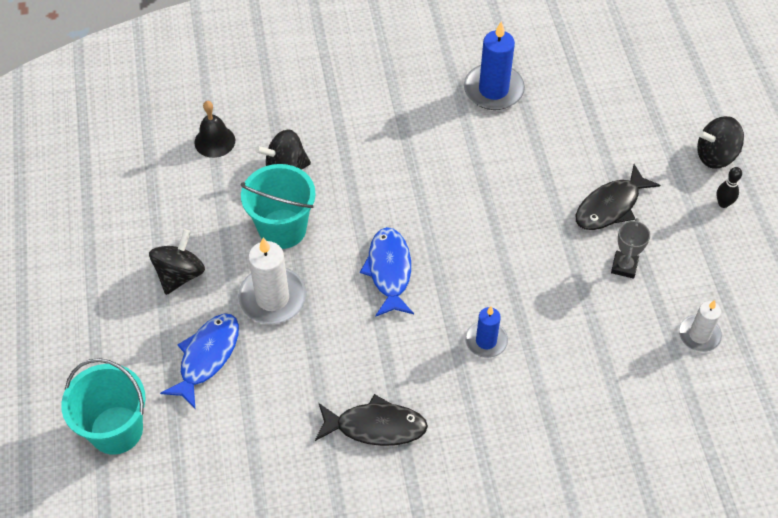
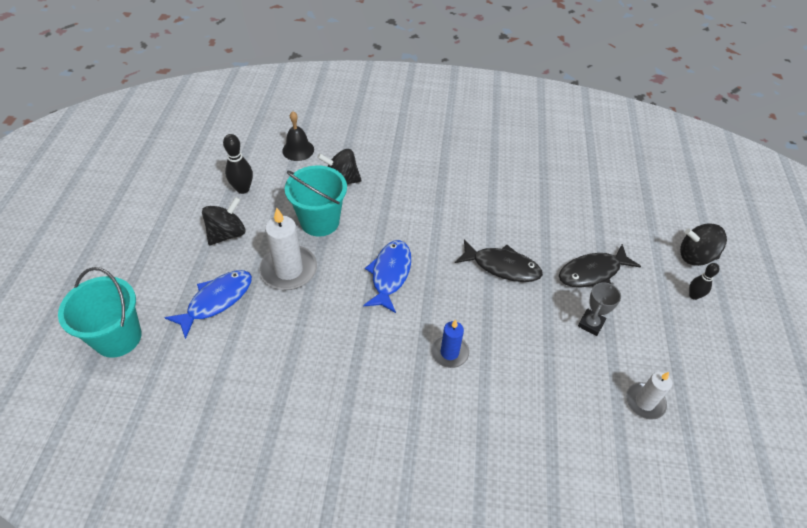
camera: 15 degrees right, 5 degrees down
(171, 212) = (243, 189): none -> black bowling pin
(375, 426) = (326, 398): black fish -> black fish (502, 266)
(493, 90) = (522, 165): blue candle -> none

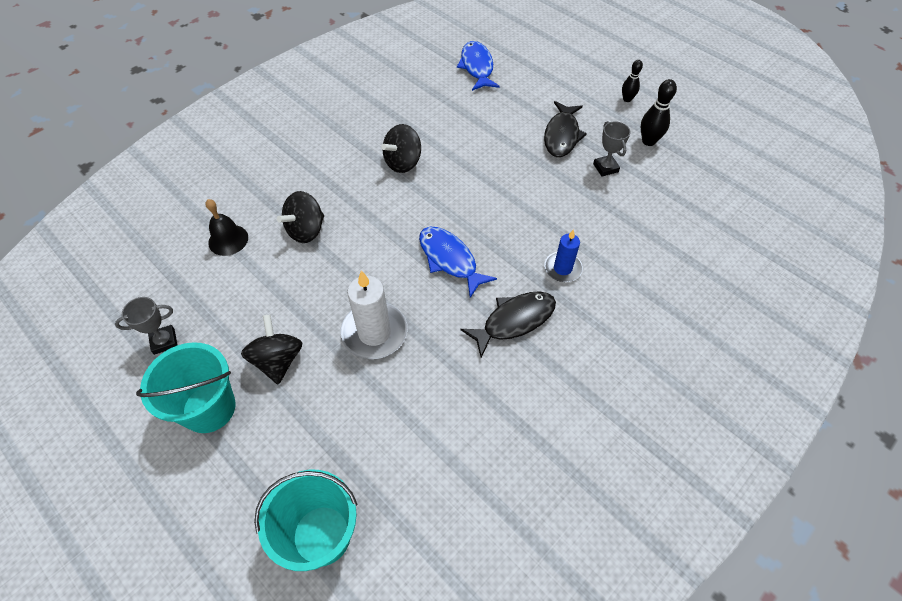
camera: 50 degrees left, 5 degrees up
(199, 173) = (164, 341): none -> grey trophy
(216, 301) = (356, 415): blue fish -> blue fish (477, 67)
(243, 189) = (230, 314): black bowling pin -> black bowling pin (648, 141)
(320, 221) = (339, 275): turquoise bucket -> turquoise bucket (209, 408)
(502, 266) = (509, 182): black fish -> black fish (514, 321)
(644, 402) = (690, 184): white candle -> none
(695, 256) = (596, 75): black spinning top -> black spinning top (403, 162)

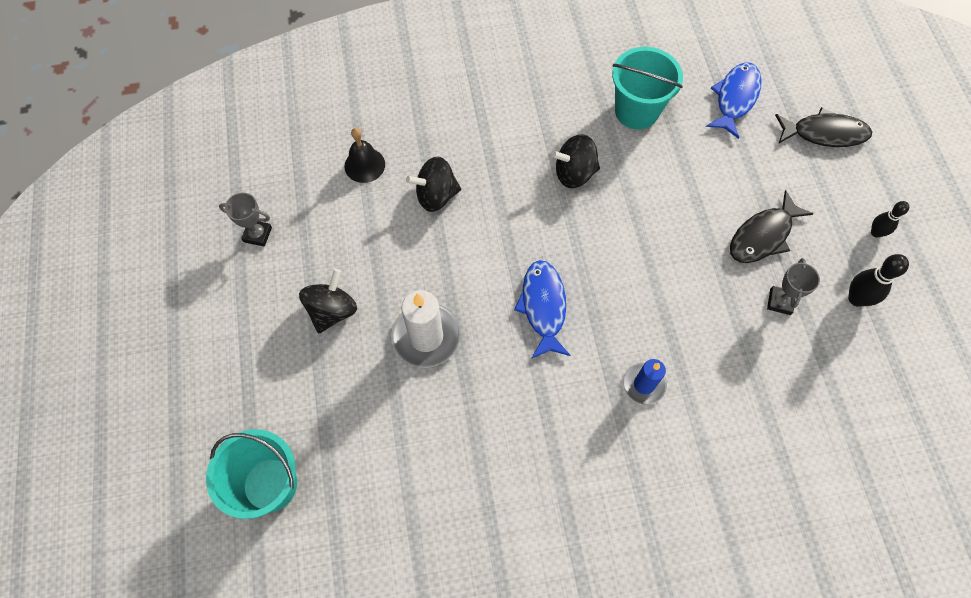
camera: 35 degrees right, 10 degrees up
(209, 408) = (255, 318): turquoise bucket -> turquoise bucket (636, 111)
(514, 321) = (556, 407): black fish -> black fish (824, 133)

